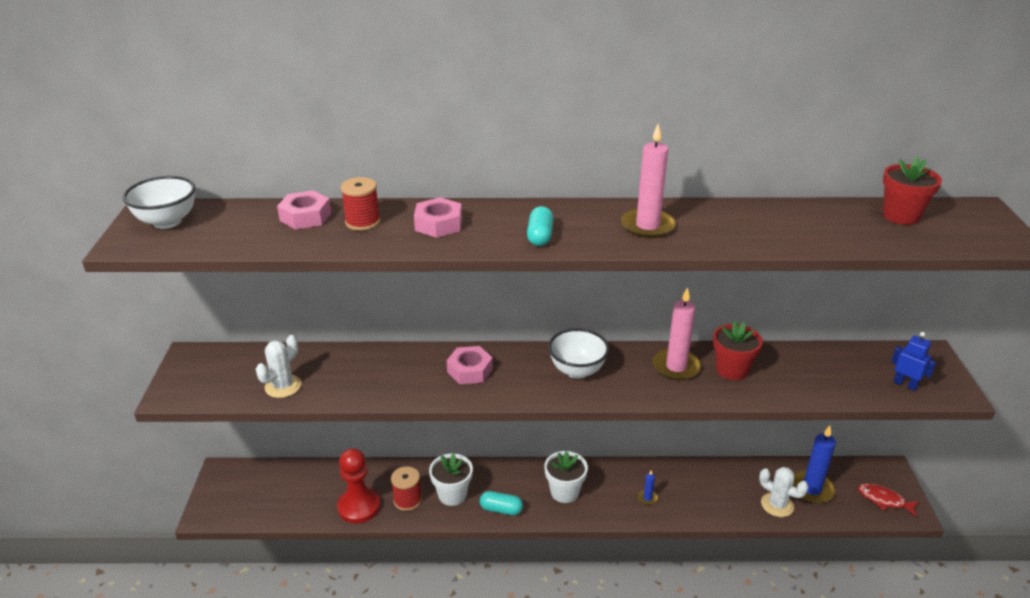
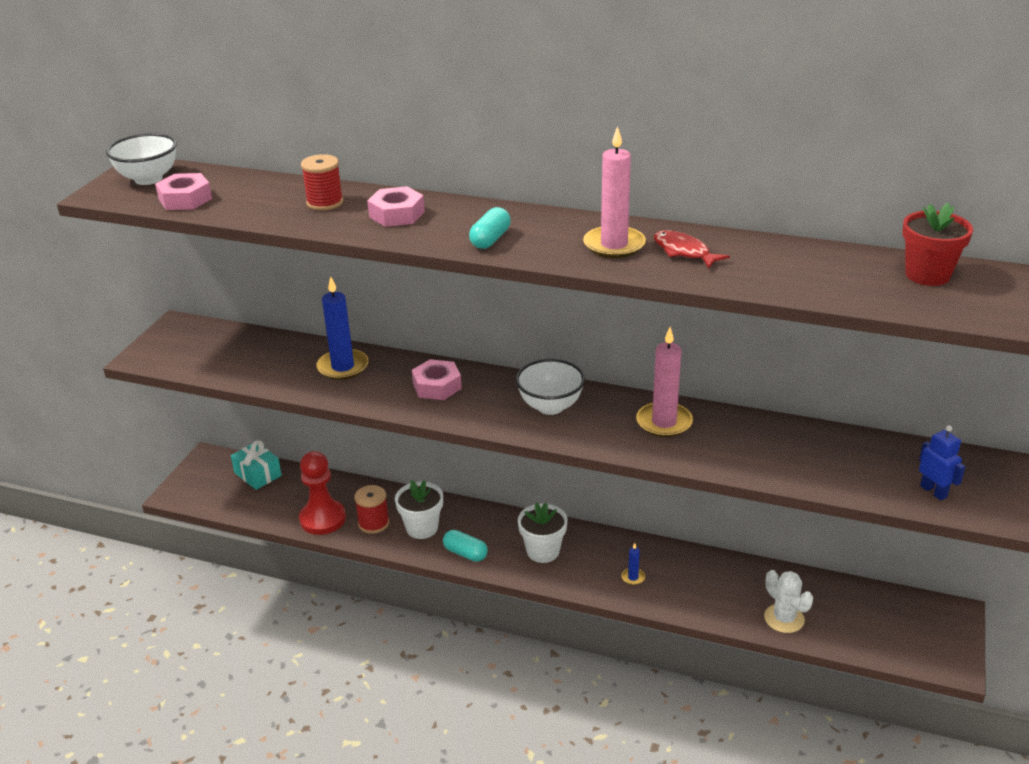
camera: 20 degrees right, 0 degrees up
(278, 477) = (258, 474): none -> turquoise gift
(283, 386) = (246, 368): white cactus -> none
(305, 216) = (275, 190): pink nut -> pink nut (185, 199)
(731, 370) = (727, 437): red flower pot -> none
(811, 489) = (837, 611): blue candle -> blue candle (343, 367)
(884, 500) = (924, 644): red fish -> red fish (684, 252)

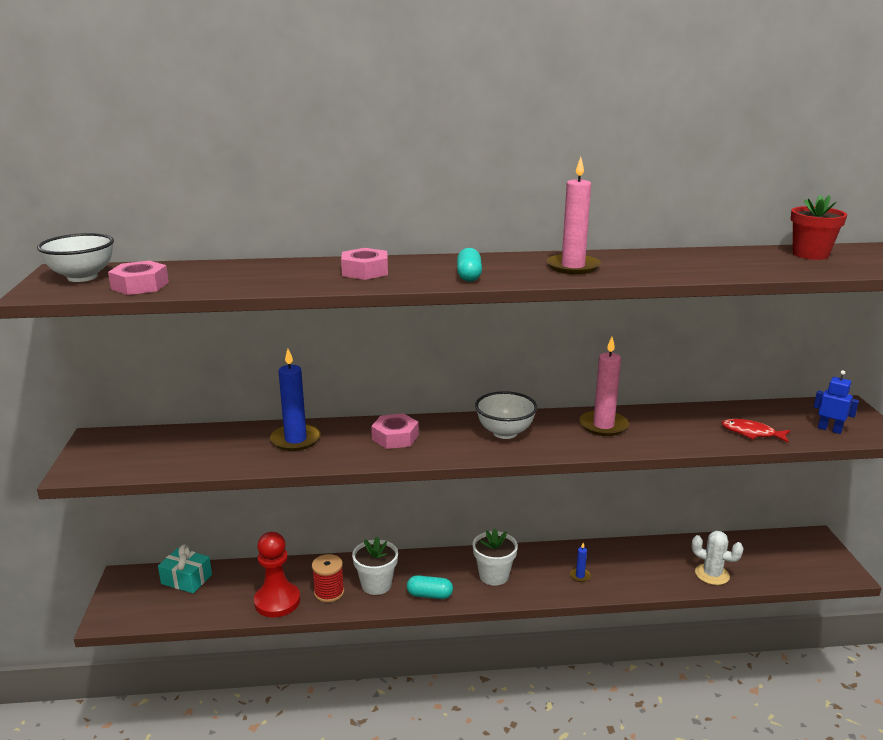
camera: 25 degrees left, 10 degrees down
(325, 202) = (287, 272): red spool -> none
(684, 252) = (630, 264): red fish -> red fish (751, 433)

